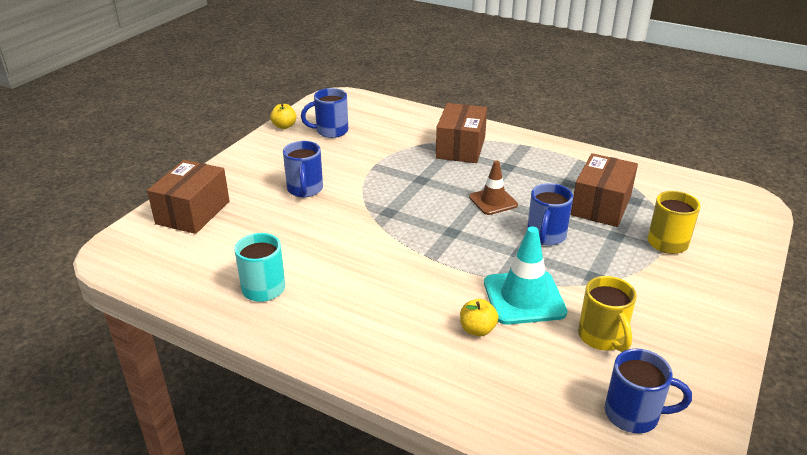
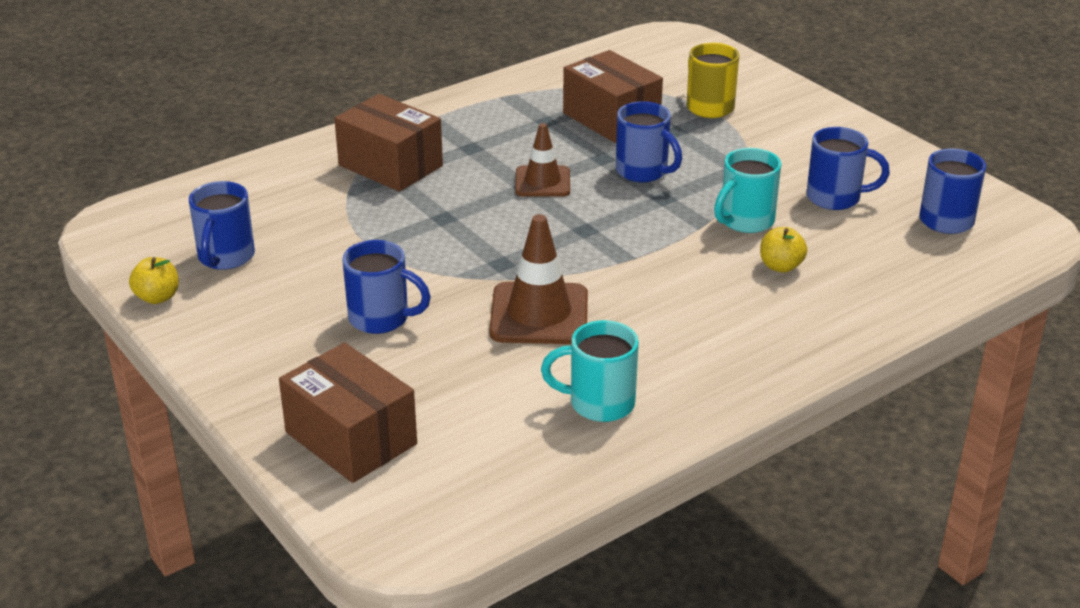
camera: 65 degrees left, 0 degrees up
(344, 240) = (539, 314): none -> brown traffic cone
(524, 298) = (745, 221): turquoise traffic cone -> turquoise mug
(602, 337) = (835, 198): yellow mug -> blue mug

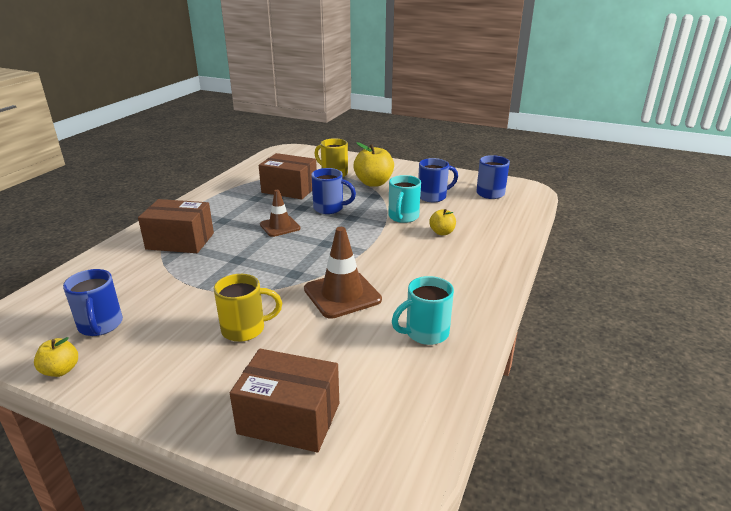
camera: 30 degrees left, 5 degrees down
(381, 319) = (245, 329): blue mug -> yellow mug
(759, 143) = (373, 183): none -> yellow apple

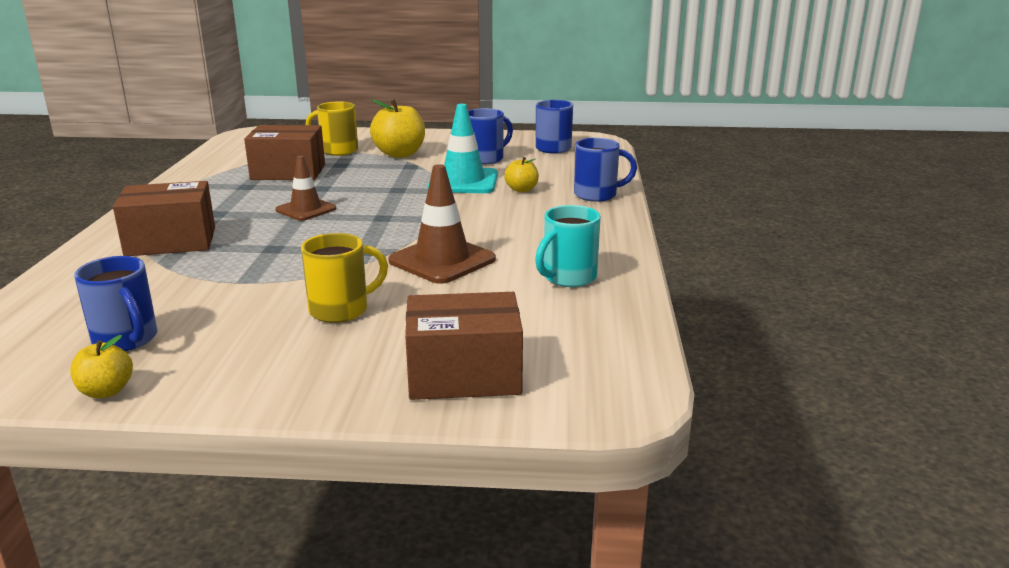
camera: 20 degrees left, 5 degrees down
(329, 208) = (360, 184): blue mug -> blue mug (597, 195)
(403, 217) = (463, 181): turquoise mug -> turquoise traffic cone

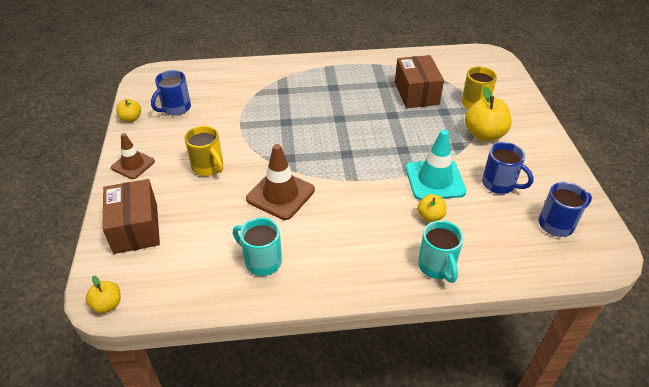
camera: 80 degrees right, 20 degrees up
(171, 241) = (288, 85): brown box -> none
(306, 209) = (350, 118): brown traffic cone -> brown traffic cone (133, 164)
(597, 195) = (437, 266): blue mug -> turquoise mug
(635, 395) = (107, 304): none -> yellow apple

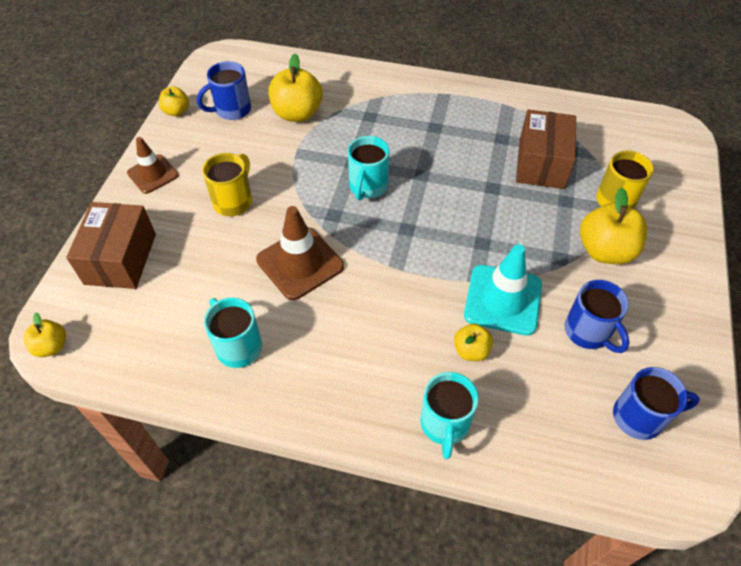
camera: 20 degrees right, 10 degrees up
(208, 167) = (233, 201): yellow mug -> yellow mug turned 135 degrees counterclockwise
(228, 100) = (297, 113): none -> yellow apple
(305, 134) = (368, 187): none -> turquoise mug

